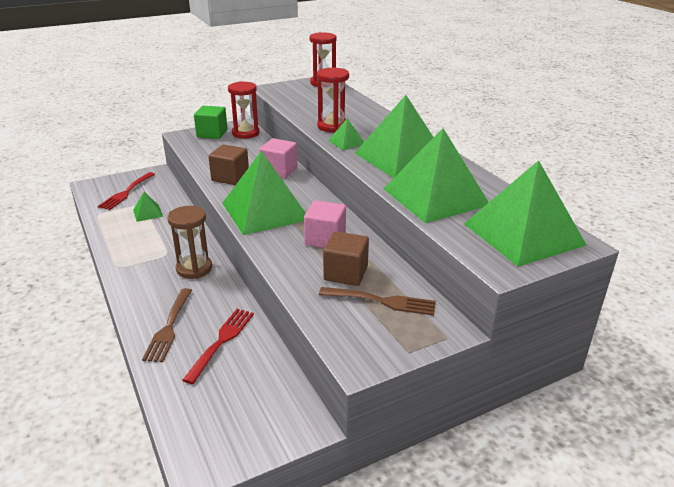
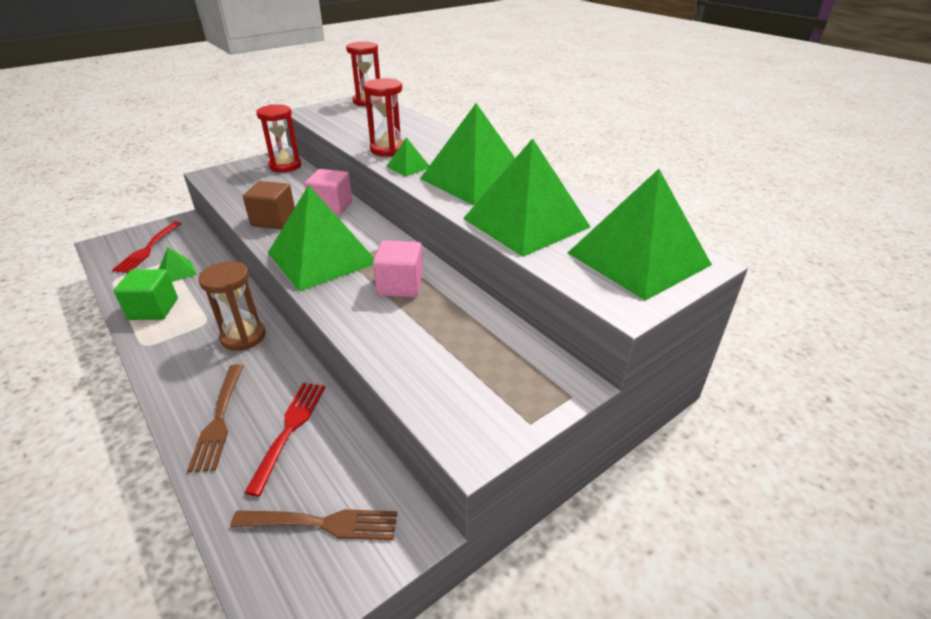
camera: 10 degrees left, 5 degrees up
(212, 134) = (245, 169): green cube -> green cube (153, 309)
(345, 273) = (433, 327): brown cube -> none
(382, 301) = (484, 358): brown fork -> brown fork (322, 523)

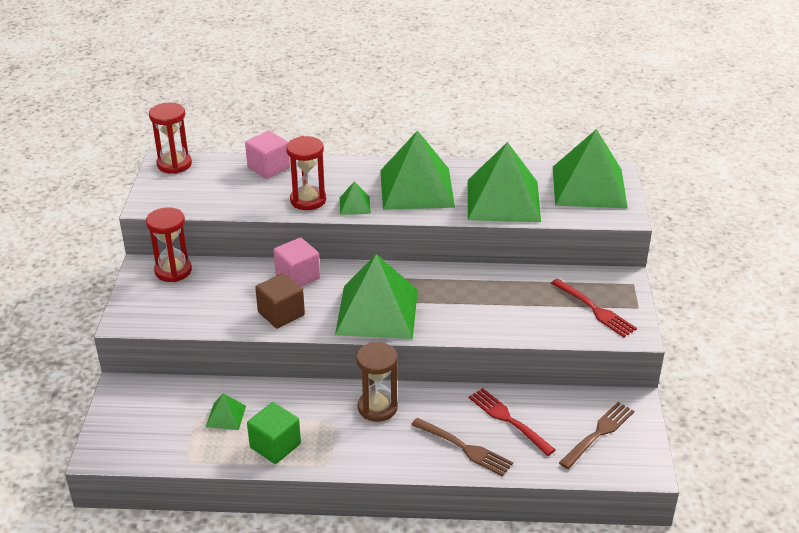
camera: 50 degrees left, 0 degrees up
(148, 249) = (153, 424): red fork -> red fork (594, 309)
(400, 285) = (459, 293): pink cube -> pink cube (268, 168)

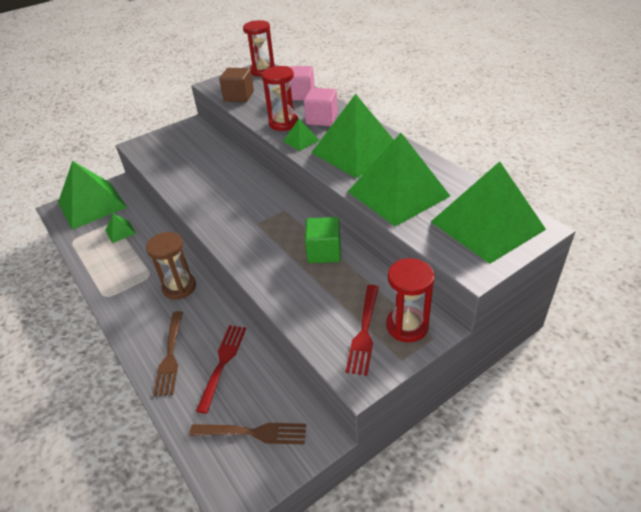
camera: 55 degrees right, 5 degrees up
(173, 271) = (197, 134): red hourglass -> red hourglass (407, 326)
(275, 446) = (107, 265): green cube -> green cube (324, 252)
(281, 314) = (194, 188): brown cube -> brown cube (239, 96)
(297, 276) = (239, 173): pink cube -> pink cube (322, 119)
(377, 311) = (236, 222): green pyramid -> green pyramid (92, 205)

